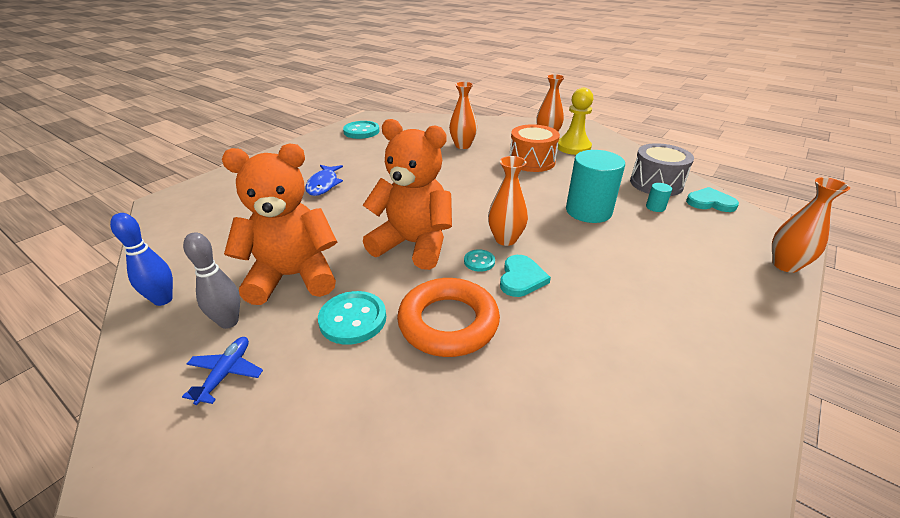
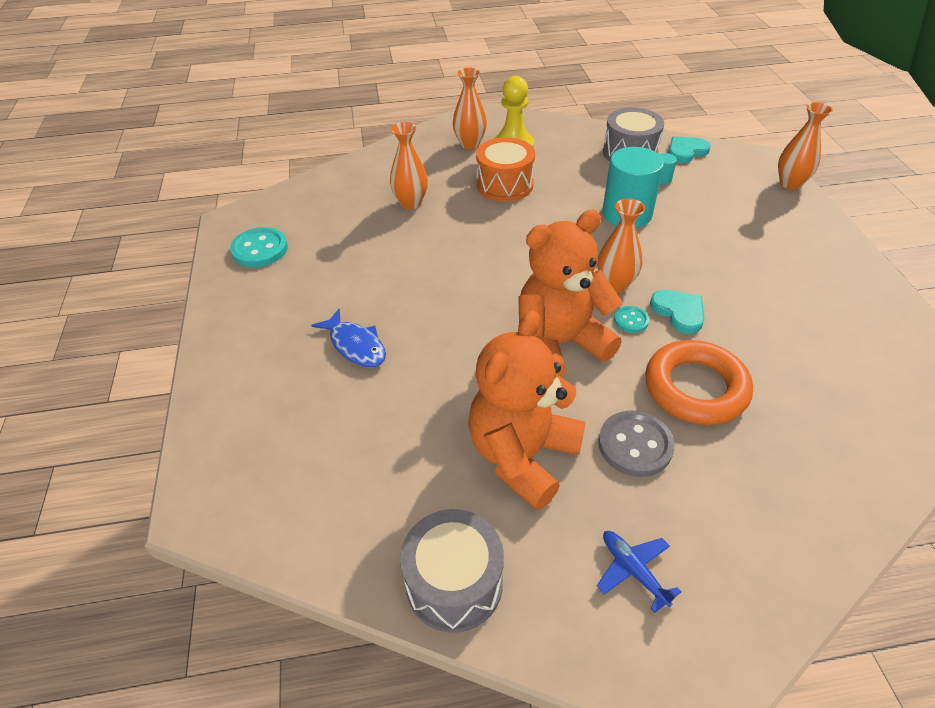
camera: 45 degrees left, 10 degrees up
(163, 300) = (454, 583): blue bowling pin -> grey drum
(229, 322) = (552, 539): grey bowling pin -> none
(353, 319) = (635, 445): turquoise button -> grey button

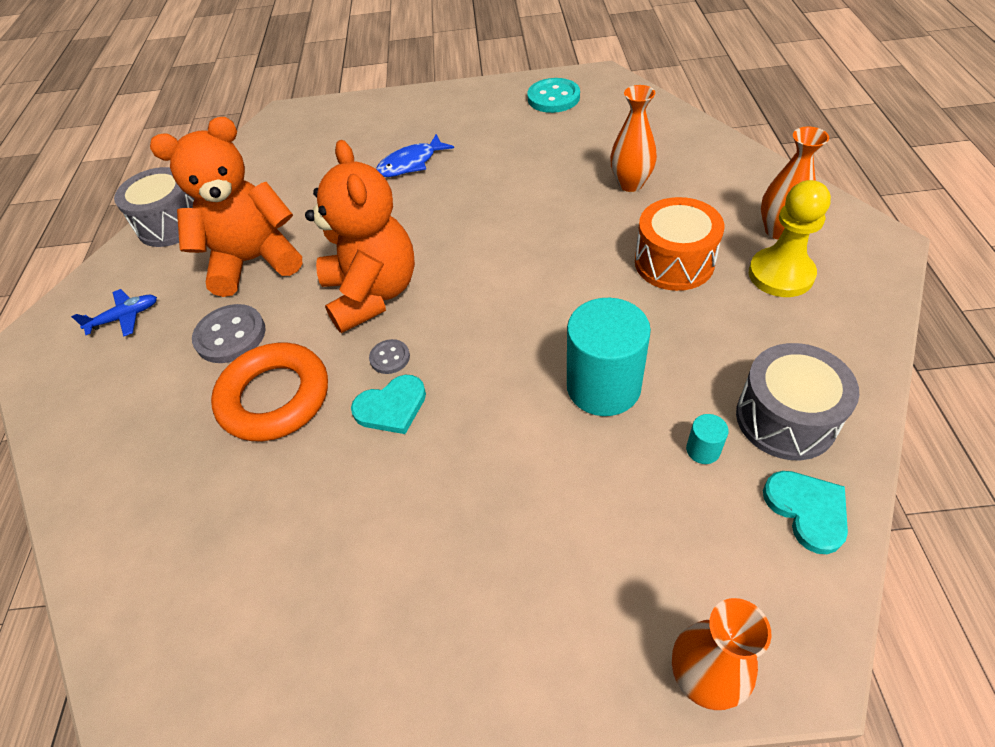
camera: 100 degrees right, 5 degrees up
(522, 456) = (254, 261): orange teddy bear -> orange teddy bear turned 60 degrees counterclockwise
(615, 285) = (453, 352): orange vase -> none
(631, 320) = (390, 358): turquoise button -> grey button

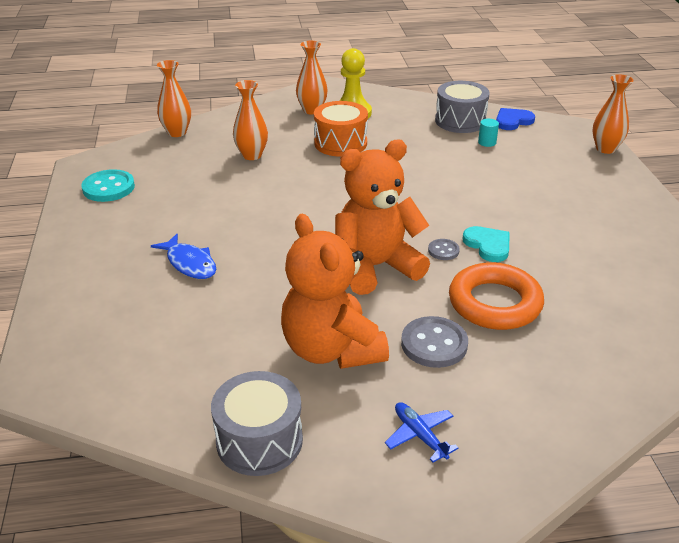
camera: 100 degrees left, 15 degrees down
(603, 386) = (451, 169): turquoise cylinder -> none
(683, 122) = (177, 132): none -> orange vase
(807, 510) = (513, 121): turquoise heart -> blue heart

